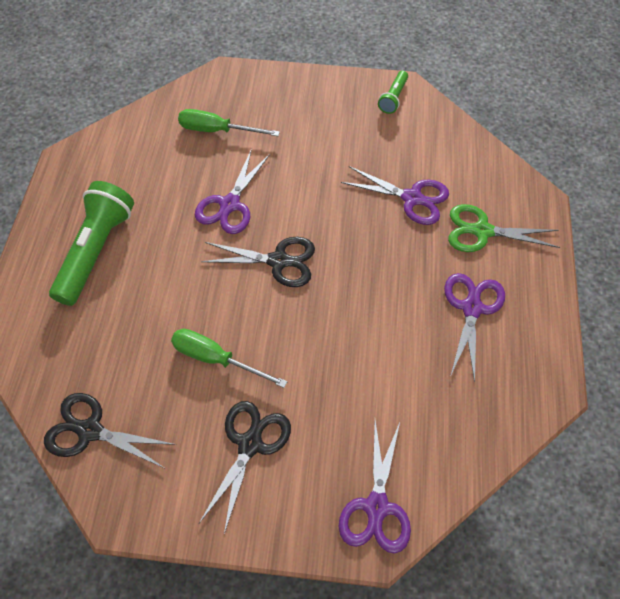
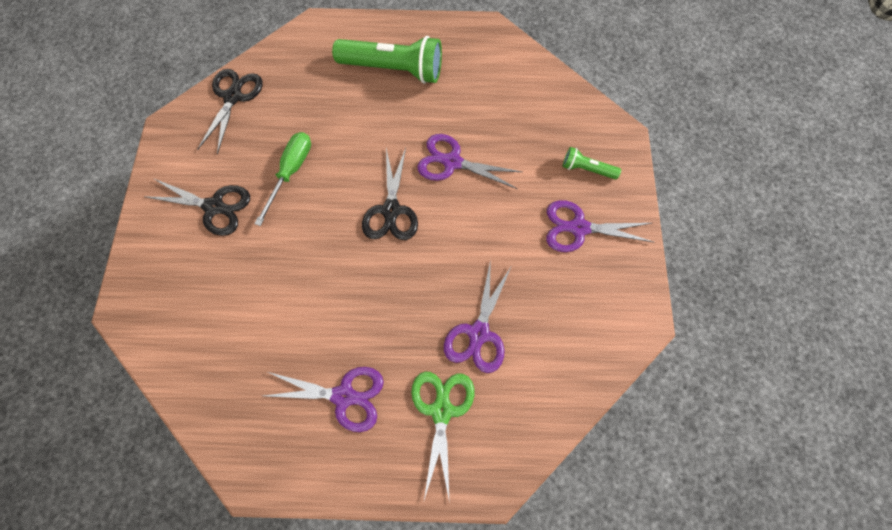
camera: 85 degrees right, 10 degrees up
(217, 130) = (542, 140): green screwdriver -> none
(376, 507) = (152, 308): purple scissors -> purple scissors (578, 228)
(393, 98) = (622, 309): green flashlight -> green flashlight (586, 169)

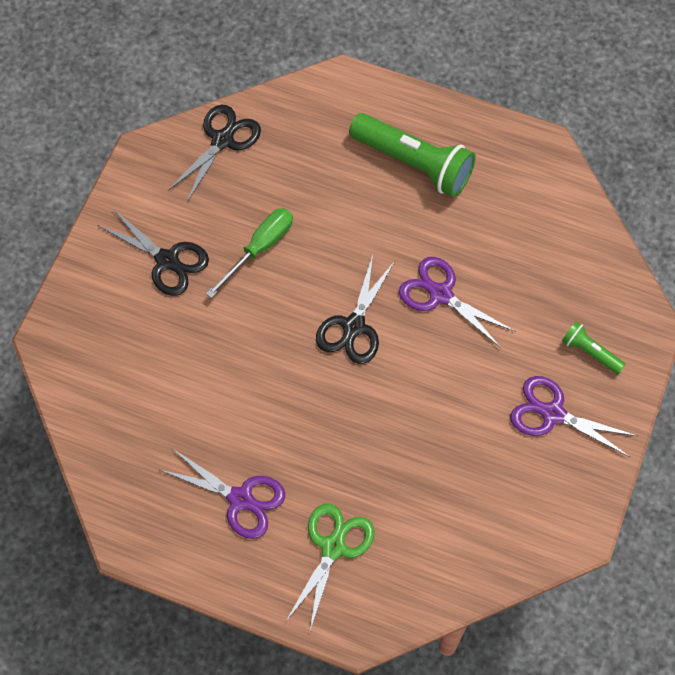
camera: 20 degrees right, 5 degrees down
(478, 333) = (399, 486): purple scissors -> none

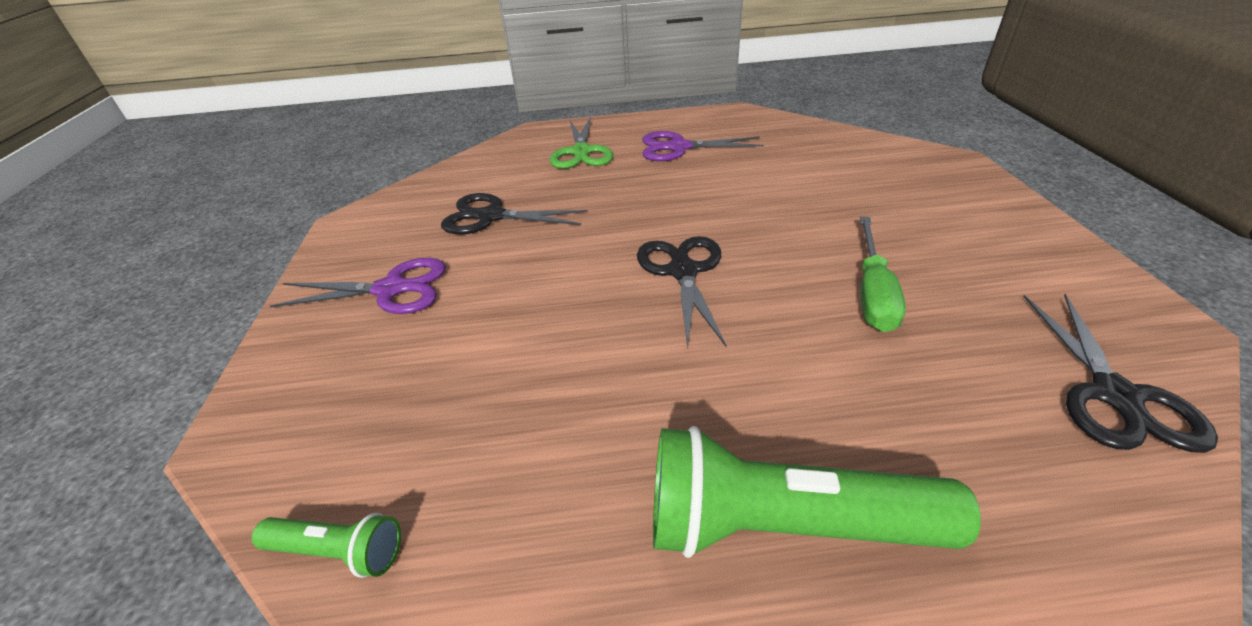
camera: 155 degrees right, 25 degrees down
(167, 261) = (951, 241): black scissors -> black scissors (491, 216)
(440, 294) = (595, 343): purple scissors -> none
(590, 352) = (342, 366): green flashlight -> green flashlight (338, 552)

